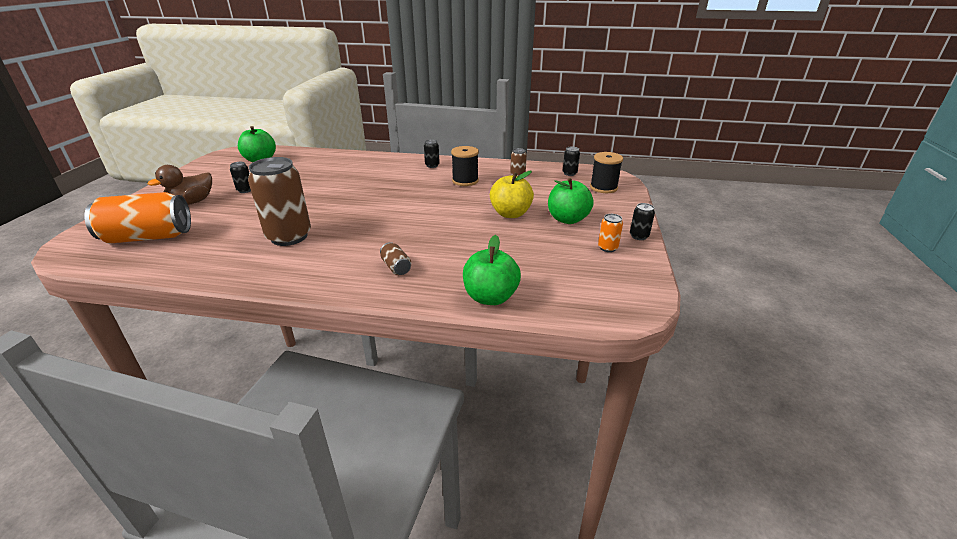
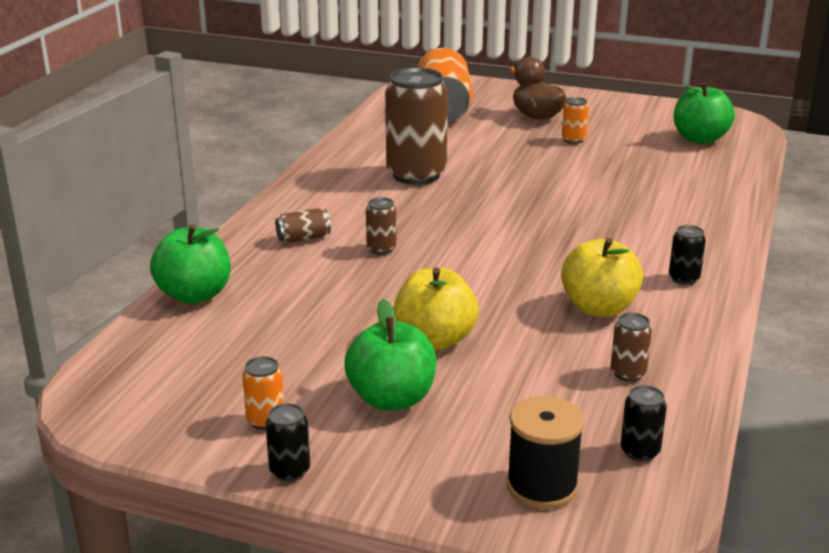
camera: 100 degrees right, 5 degrees down
(245, 190) = (573, 140): black can -> orange can
(409, 237) = (381, 249): none -> brown can
(465, 181) = (598, 308): black spool -> yellow apple

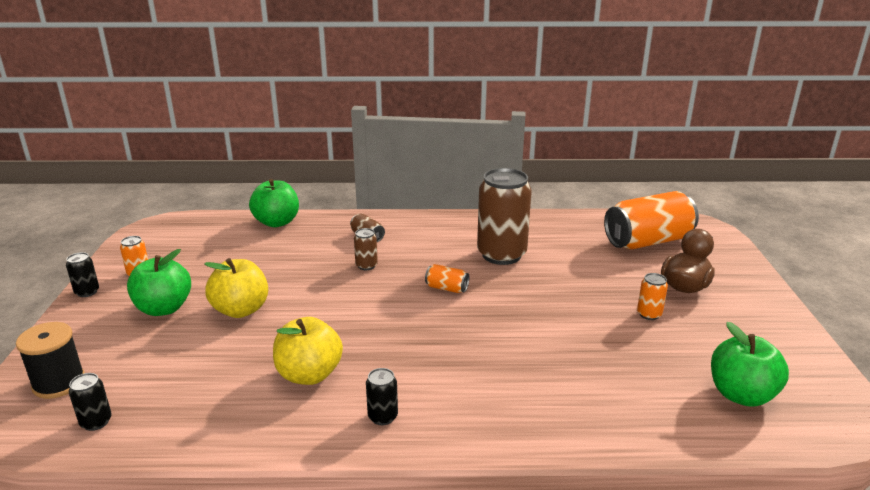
camera: 70 degrees right, 0 degrees up
(468, 213) = (447, 288): none -> orange can
(628, 373) = (207, 403): brown can -> none

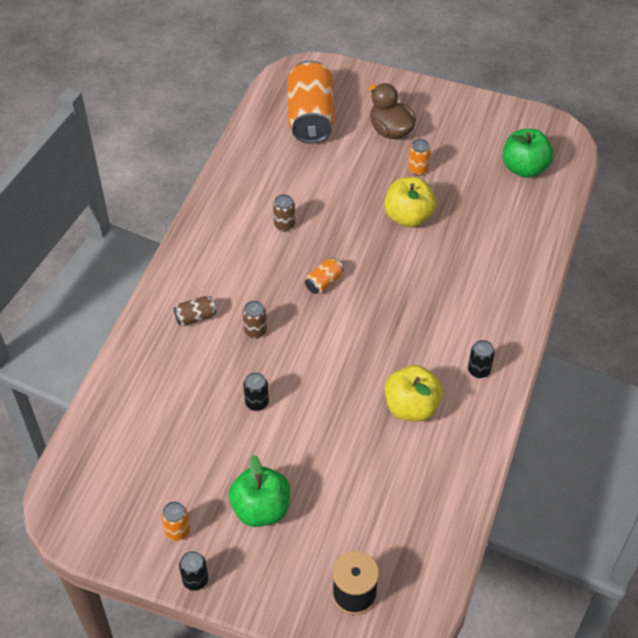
camera: 70 degrees left, 25 degrees up
(96, 422) = (420, 561): black can -> black can (257, 403)
(241, 310) = (292, 444): yellow apple -> yellow apple (408, 217)
(277, 222) = (118, 391): green apple -> none
(501, 255) = (284, 225): brown can -> brown can, size x0.43

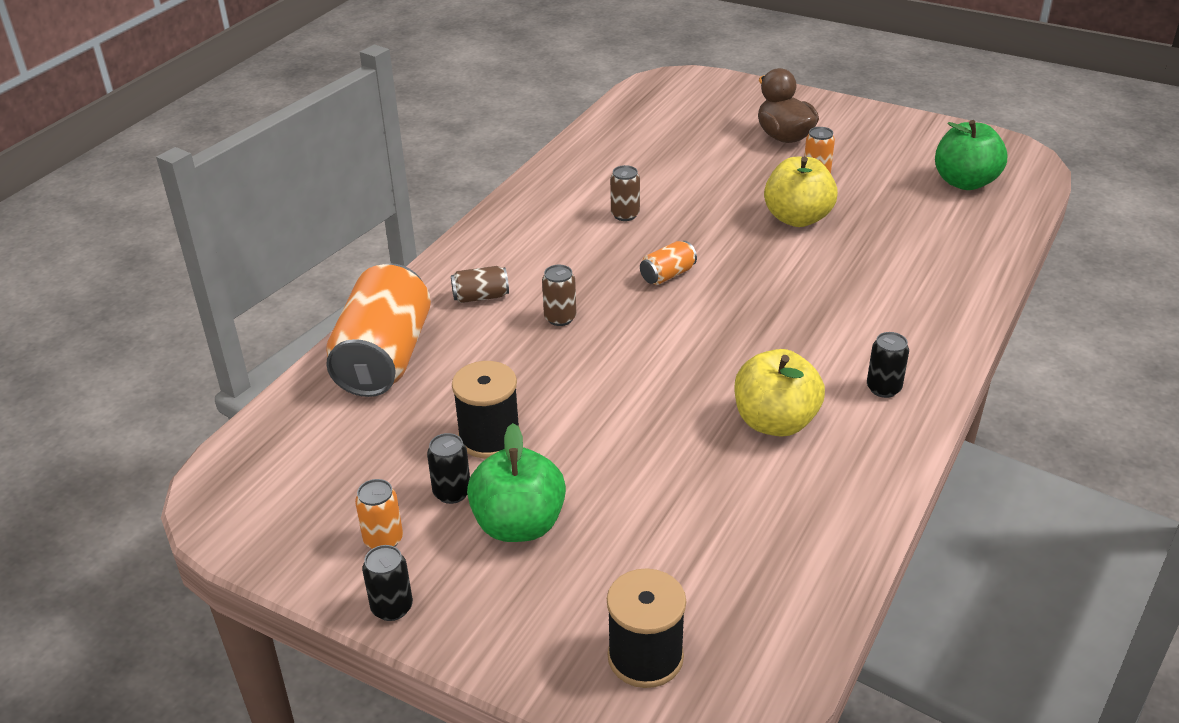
camera: 10 degrees right, 15 degrees down
(228, 442) = (489, 437): none -> black spool
(257, 403) = (543, 396): black can -> black can (452, 492)
(310, 117) = (680, 120): orange can -> orange can (384, 358)

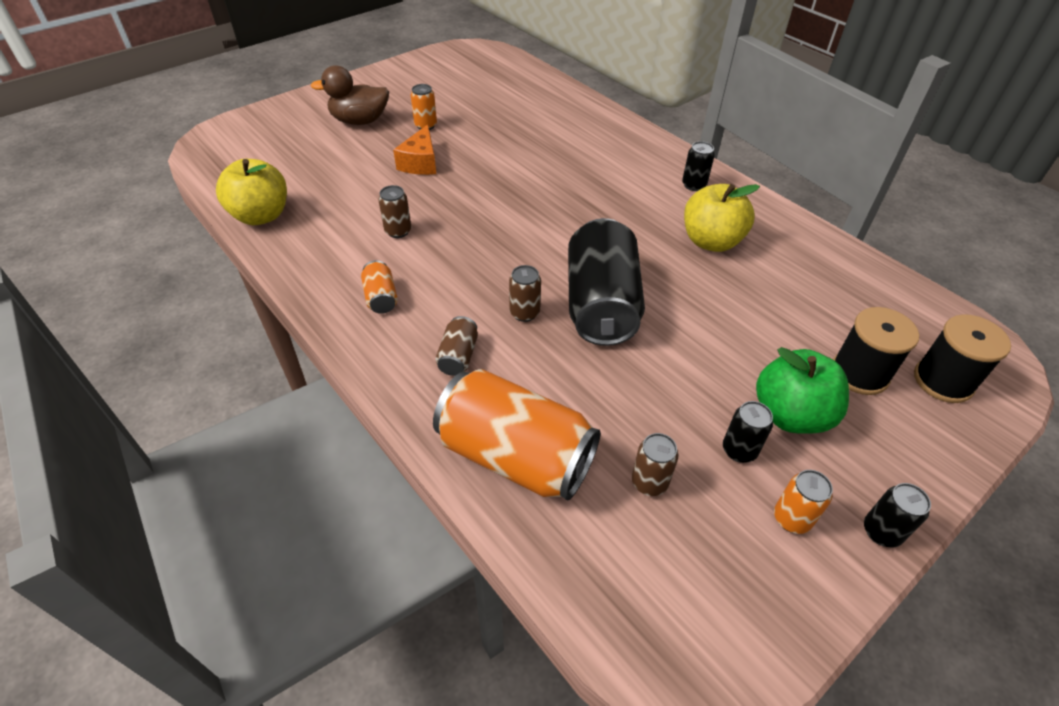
camera: 70 degrees left, 10 degrees up
(388, 440) = (649, 482): none -> brown can
(489, 437) = (672, 404): black spool -> black spool (859, 373)
(604, 362) = (601, 305): none -> black can
(667, 275) = (503, 235): orange can -> orange can (381, 297)
(745, 192) = (420, 163): none -> orange cheese
(797, 218) = (475, 152): yellow apple -> yellow apple (261, 216)
(965, 182) = (488, 77): green apple -> none

